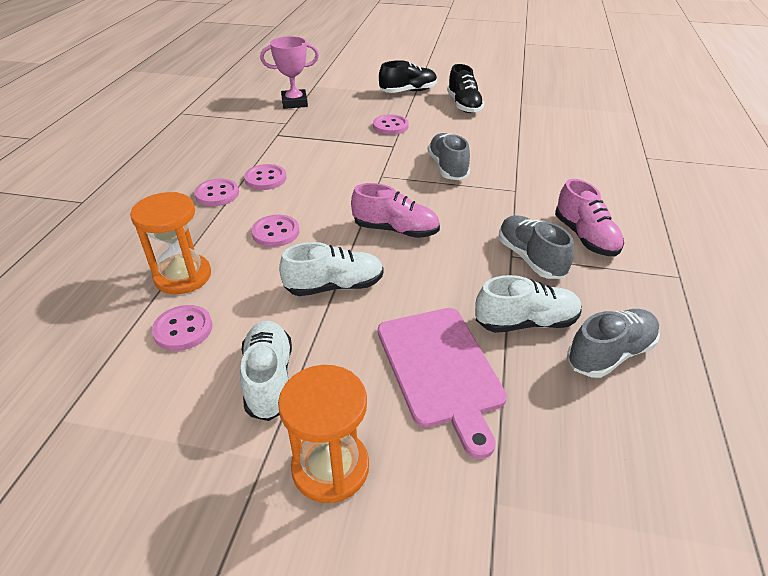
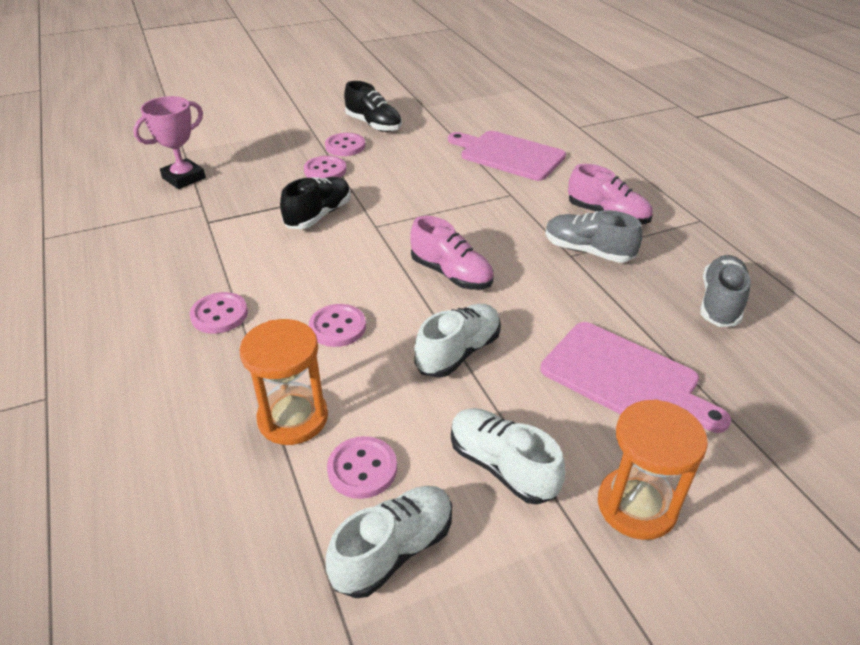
camera: 35 degrees left, 0 degrees up
(265, 179) = (256, 276): pink button -> pink button (345, 146)
(395, 230) = (451, 274): pink shoe -> pink shoe turned 60 degrees clockwise
(408, 91) = (300, 126): black shoe -> black shoe (318, 215)
(447, 168) = (429, 194): grey shoe -> none
(526, 322) = (642, 307): white shoe -> white shoe (394, 550)
(550, 160) = (508, 155): none -> pink cutting board

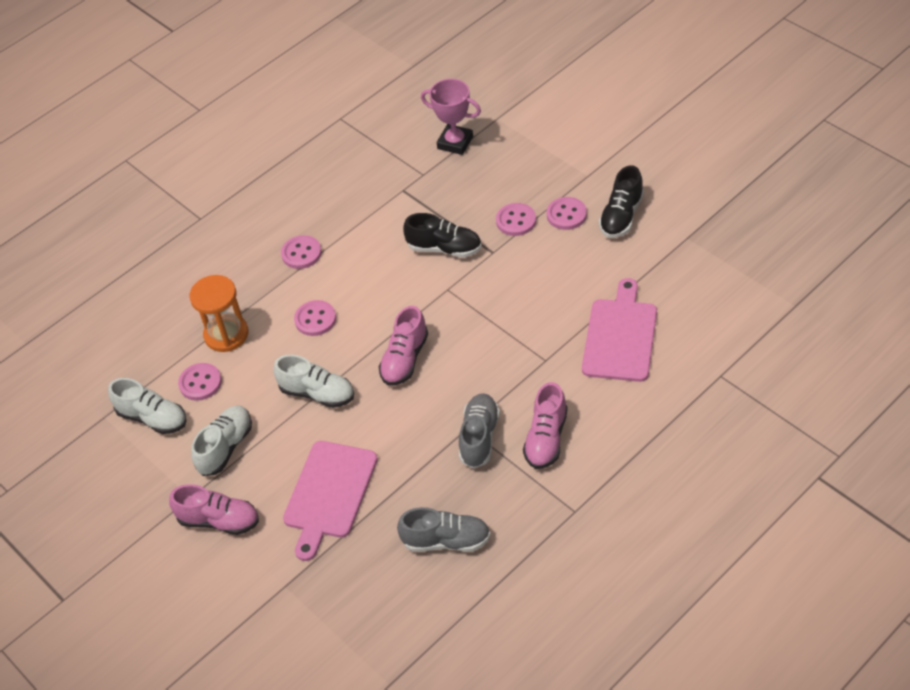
camera: 75 degrees right, 10 degrees up
(636, 505) = (219, 521): orange hourglass -> pink shoe

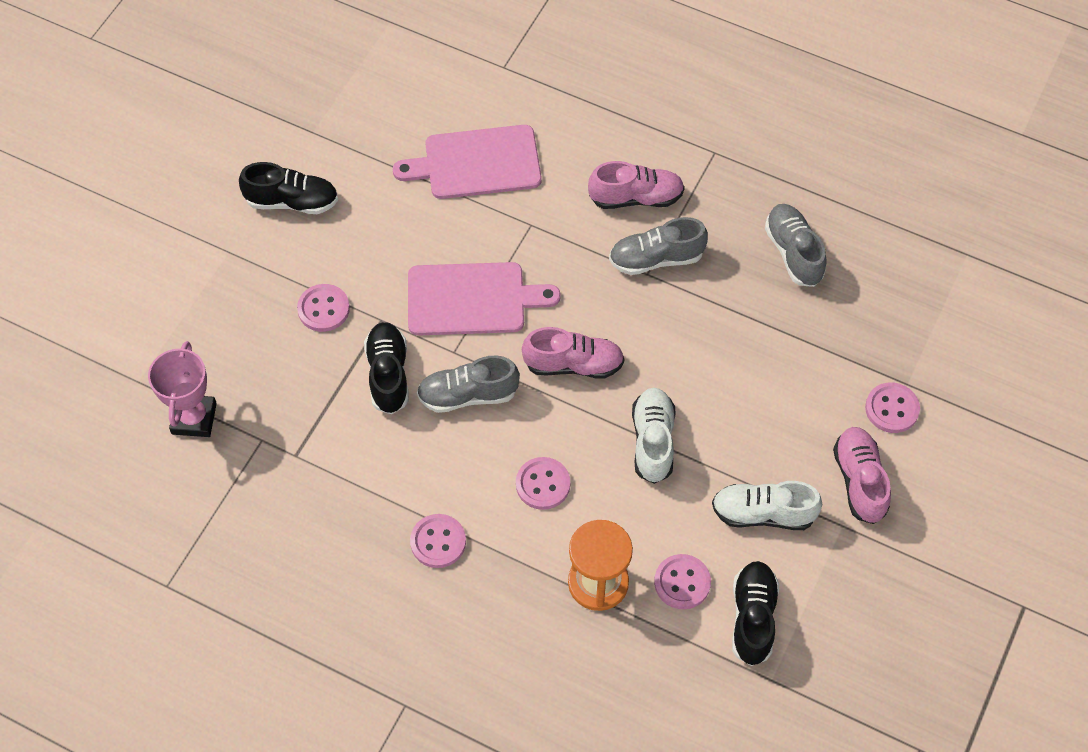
camera: 115 degrees left, 10 degrees up
(152, 418) = (753, 618): white shoe -> black shoe
(329, 494) = (782, 381): pink cutting board -> pink cutting board (472, 299)
(407, 290) = (468, 395): none -> grey shoe
(566, 215) = (301, 258): pink button -> pink button (892, 409)

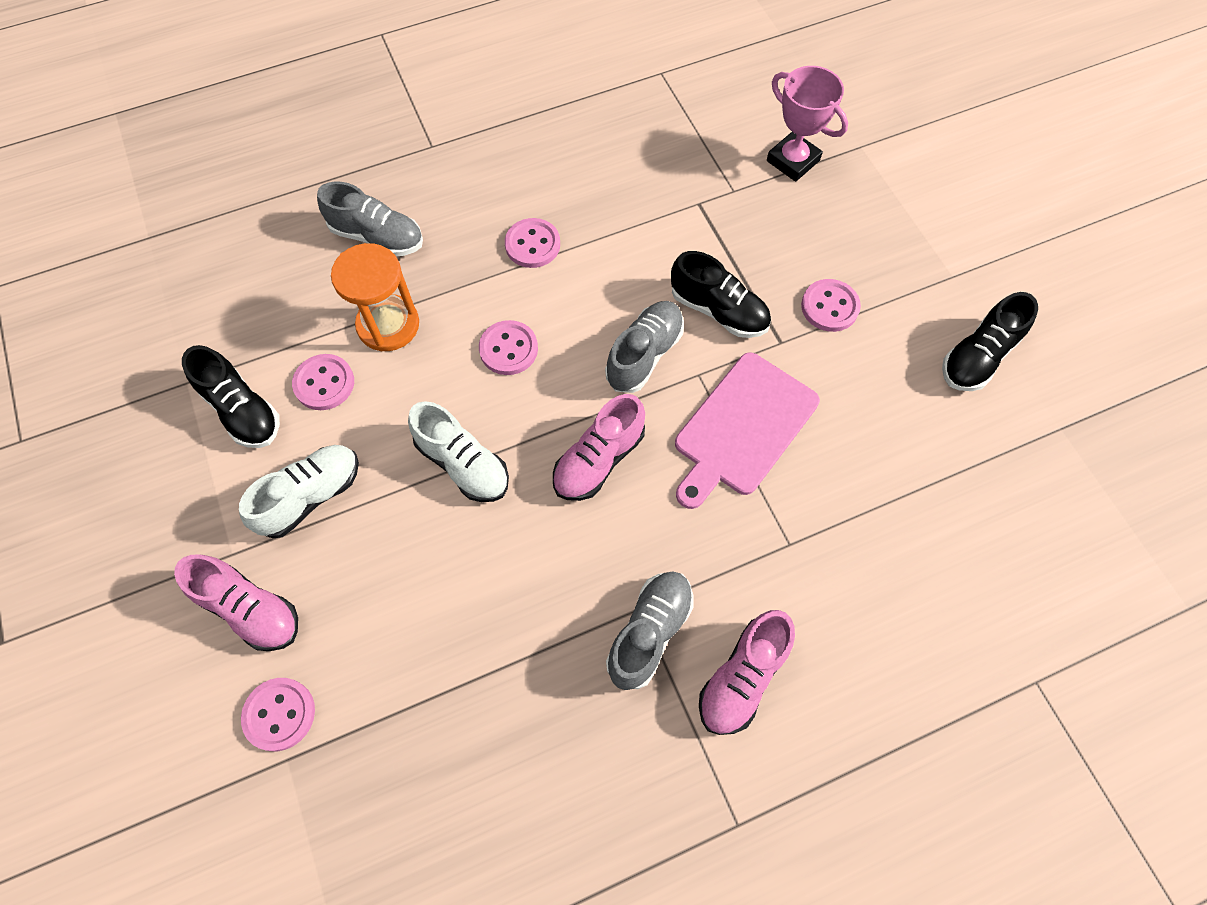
camera: 130 degrees right, 5 degrees up
(476, 163) = (910, 550): pink cutting board -> none
(793, 253) = (535, 789): grey shoe -> grey shoe (377, 237)

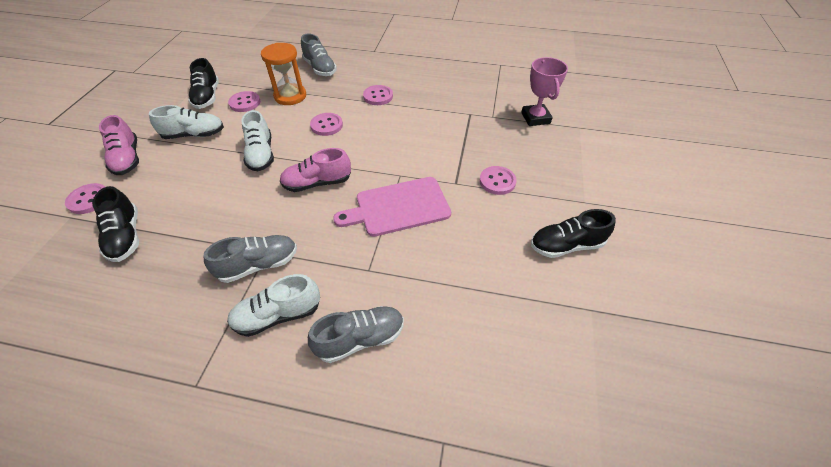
camera: 35 degrees right, 15 degrees down
(644, 355) = (383, 155): grey shoe -> grey shoe (360, 339)
(718, 311) = (436, 156): black shoe -> black shoe (126, 236)
(742, 677) = (278, 315): pink shoe -> white shoe

